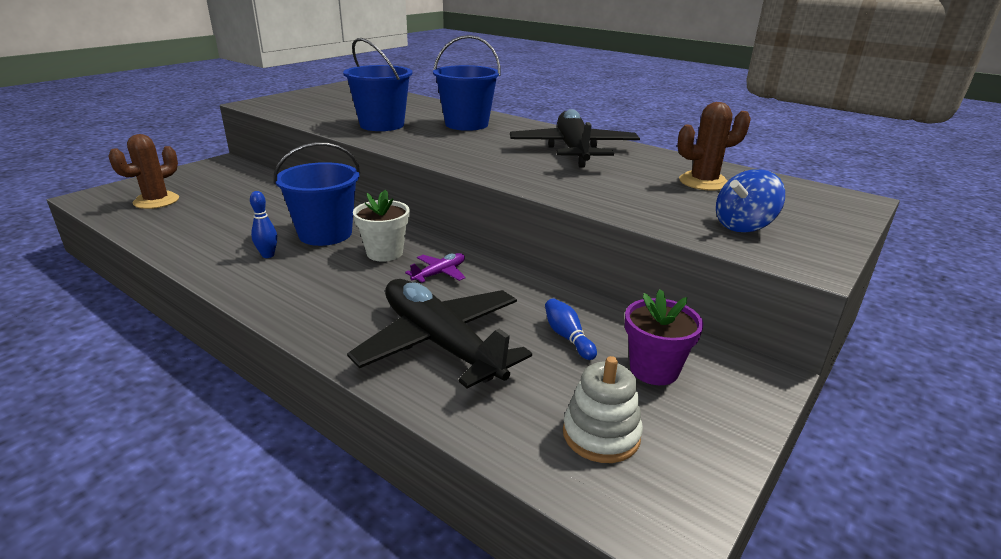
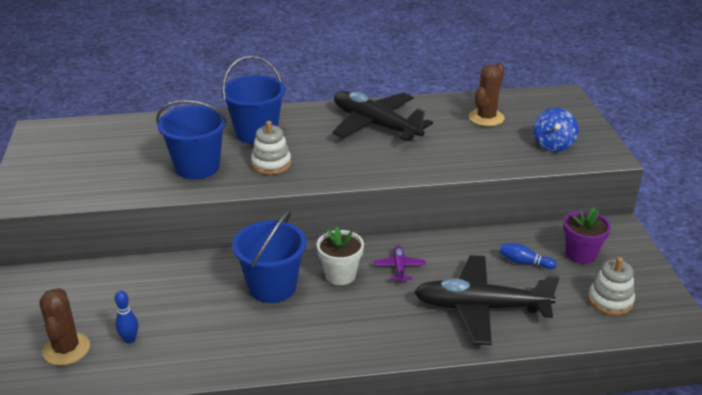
camera: 45 degrees left, 5 degrees up
(268, 255) = (273, 327): blue bowling pin -> blue bowling pin (129, 339)
(432, 140) = (271, 164): none -> white stacking toy

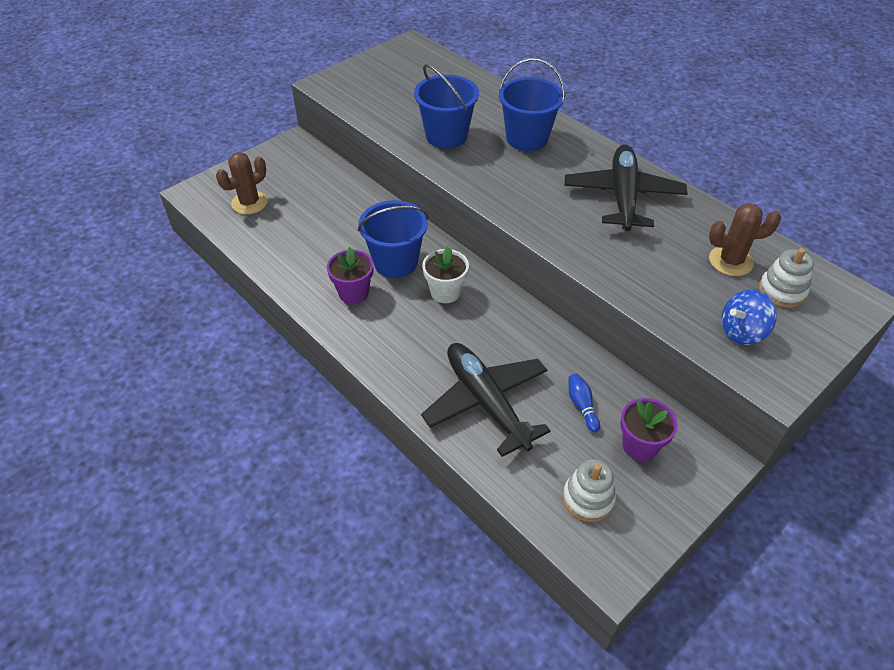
camera: 55 degrees right, 15 degrees up
(129, 339) = (280, 224): blue bowling pin -> none
(271, 164) = (492, 169): white stacking toy -> white stacking toy (782, 291)
(282, 329) = (353, 293): none -> purple flower pot
(399, 267) = (489, 323): purple plane -> none

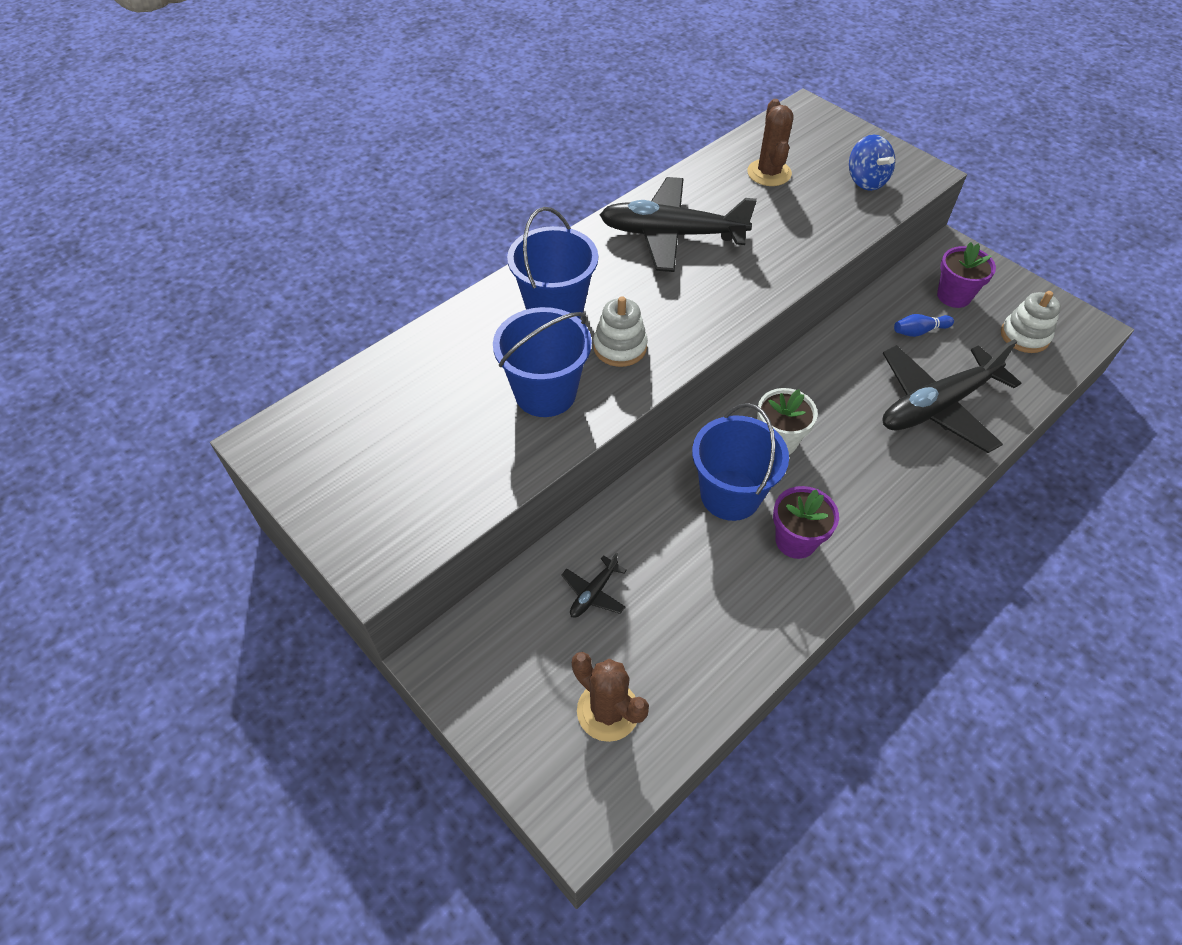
camera: 90 degrees left, 5 degrees up
(326, 197) = (593, 593): none -> black plane
(782, 291) = (805, 149): white stacking toy -> white stacking toy (620, 347)

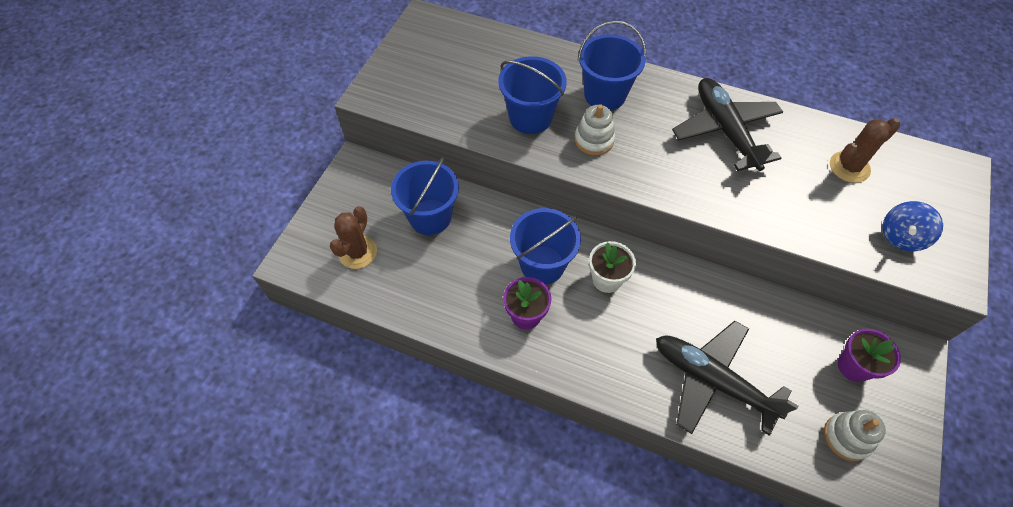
camera: 65 degrees right, 5 degrees up
(593, 593) = (430, 217): black plane -> blue bucket
(919, 331) = (788, 348): blue bowling pin -> none

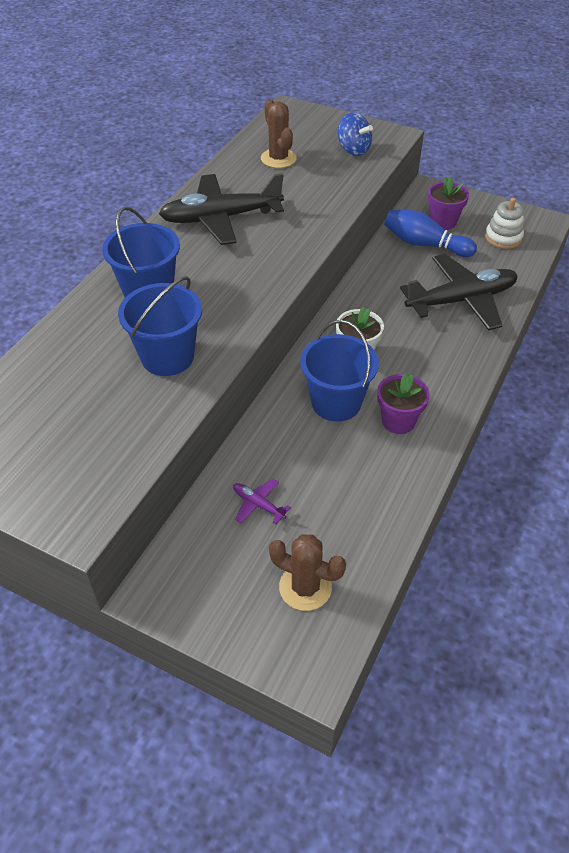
camera: 85 degrees left, 10 degrees down
(430, 217) = (258, 504): blue bucket -> purple plane
(594, 140) = (214, 308): white stacking toy -> none
(712, 380) = (461, 300): black plane -> black plane turned 150 degrees counterclockwise
(801, 344) = (424, 244): none -> blue bowling pin

